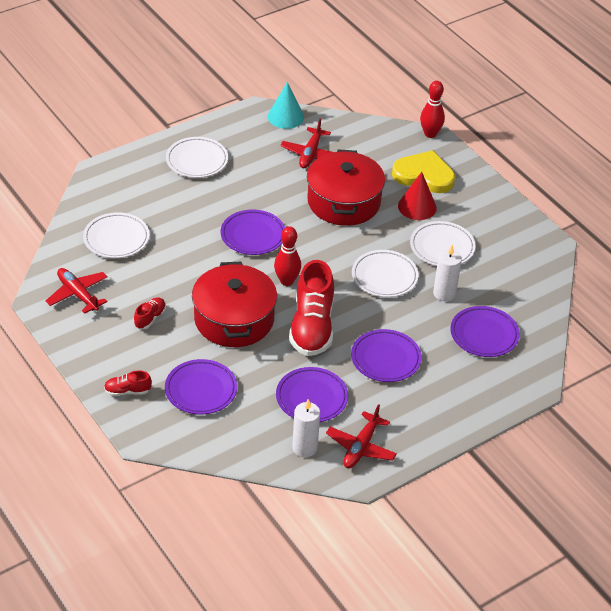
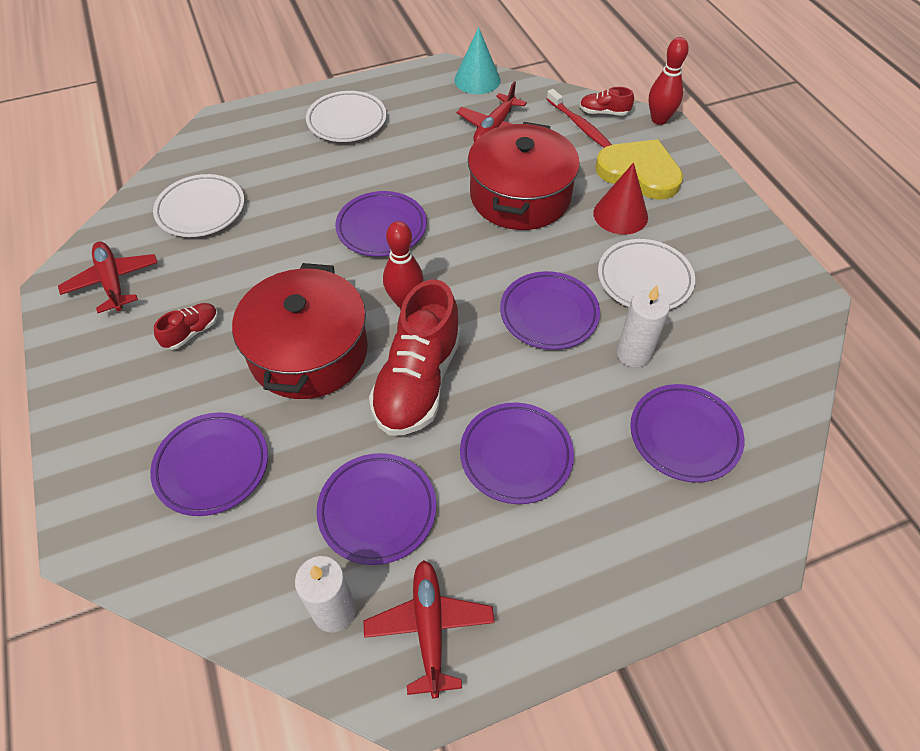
camera: 15 degrees right, 10 degrees up
(127, 391) = (104, 450): red shoe -> red shoe (603, 112)
(361, 447) = (429, 627): red plane -> red plane turned 135 degrees clockwise
(372, 144) = (579, 125): none -> red toothbrush
(384, 277) = (549, 314): white plate -> purple plate

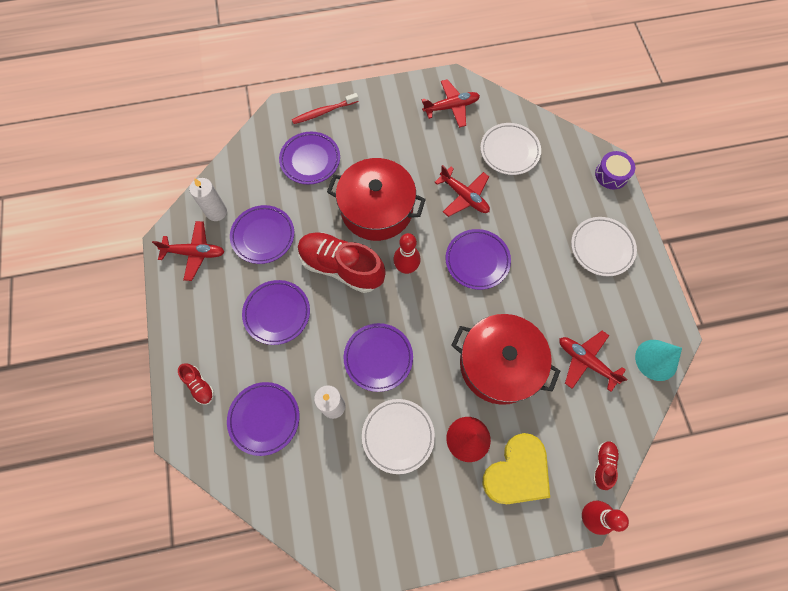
camera: 100 degrees right, 15 degrees up
(192, 332) = (404, 148): red shoe -> red shoe (199, 386)
(241, 116) = (611, 175): none -> purple drum
(280, 250) = (464, 196): none -> red plane
(579, 125) = (585, 436): red toothbrush -> red toothbrush (324, 112)

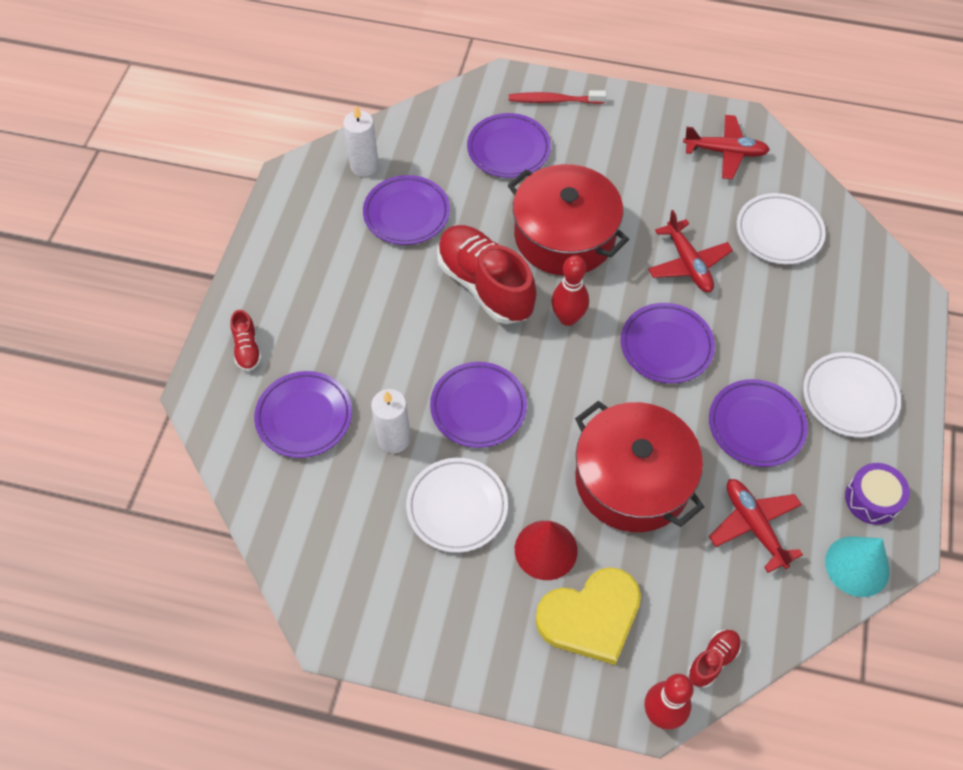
camera: 25 degrees right, 10 degrees down
(195, 253) = (316, 201): red plane -> none
(277, 313) = (379, 306): purple plate -> purple plate (756, 425)
(611, 175) = (910, 313): purple drum -> purple drum (872, 499)

